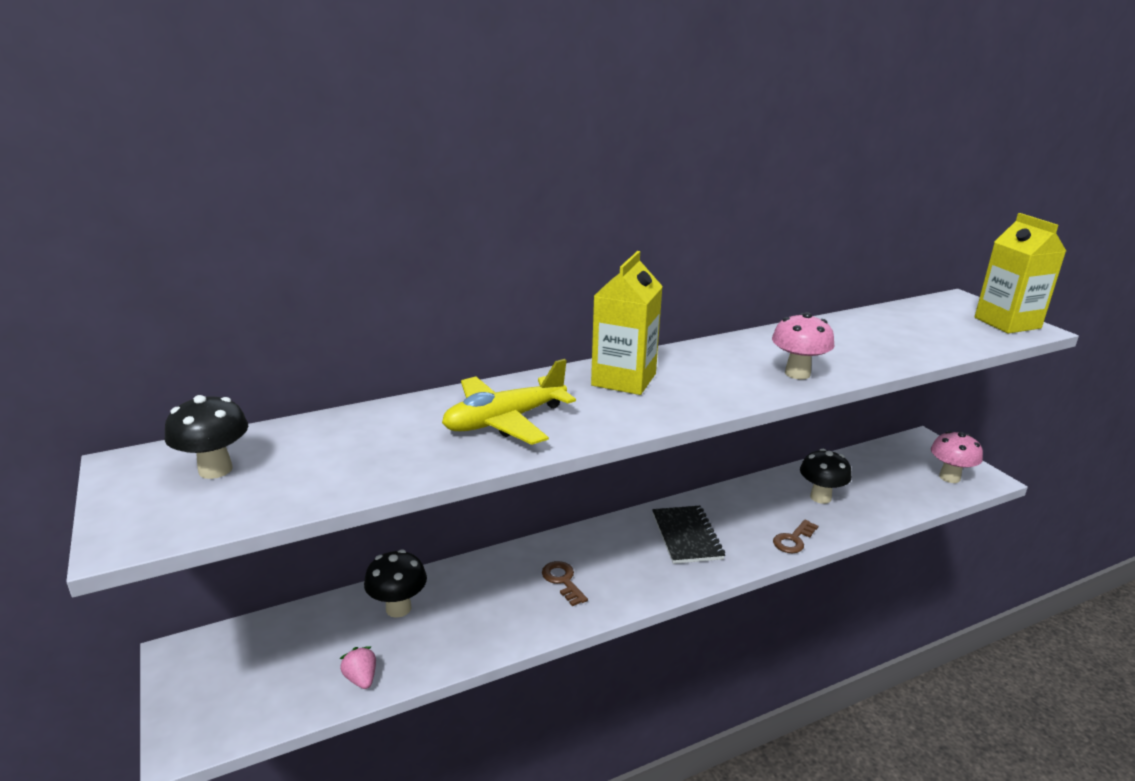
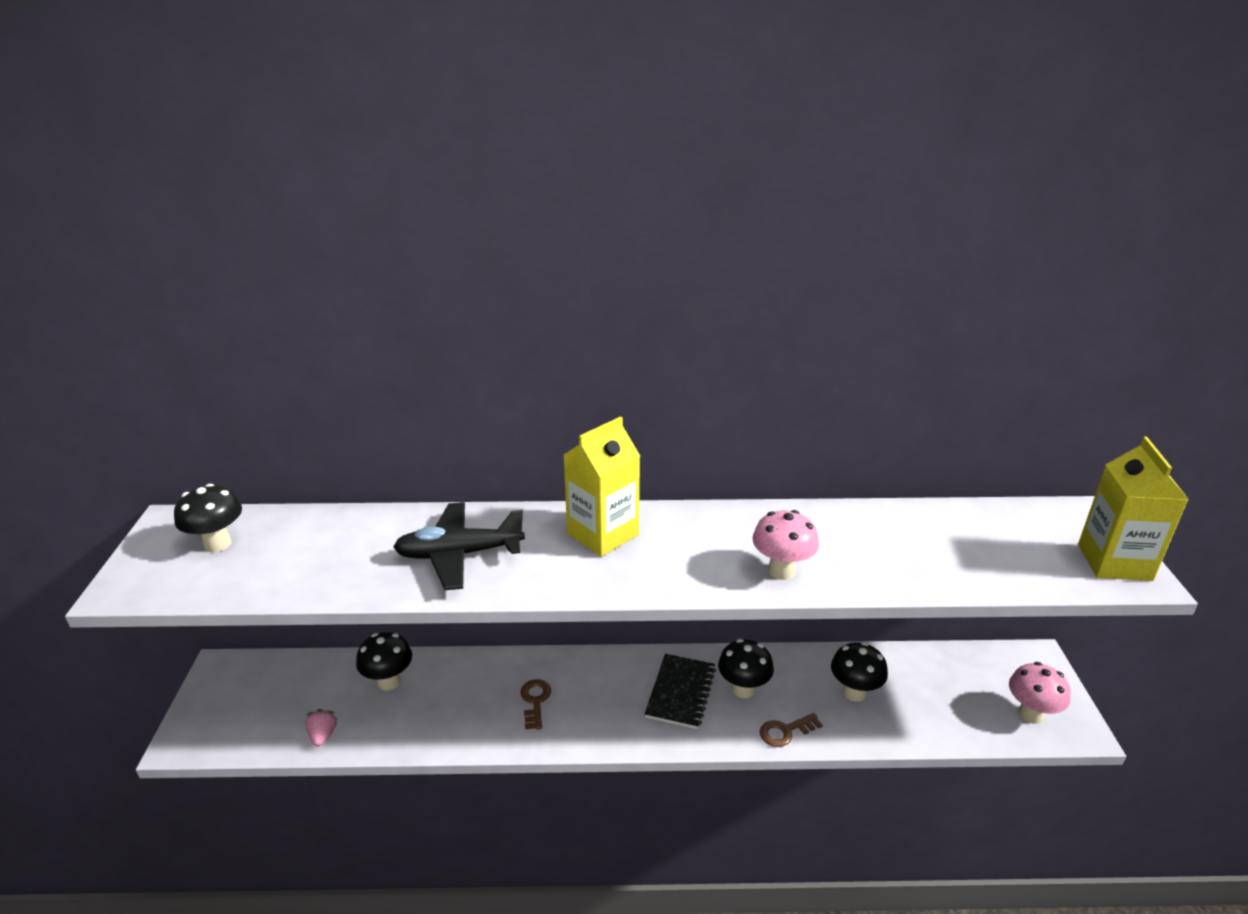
camera: 25 degrees right, 5 degrees up
(504, 421) = (459, 554): yellow plane -> black plane
(735, 519) = (743, 689): none -> black mushroom

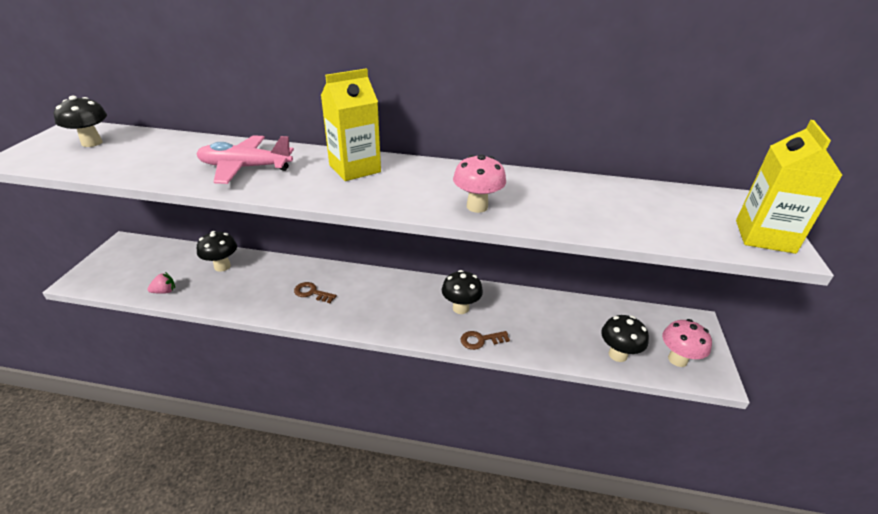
camera: 10 degrees right, 5 degrees up
(323, 735) = (164, 291): pink strawberry -> pink strawberry turned 60 degrees clockwise
(459, 554) = (245, 168): black plane -> pink plane
(535, 701) = (312, 293): brown key -> brown key turned 75 degrees counterclockwise
(680, 692) = (415, 303): black notebook -> none
(854, 692) = (542, 323): black mushroom -> black mushroom (618, 354)

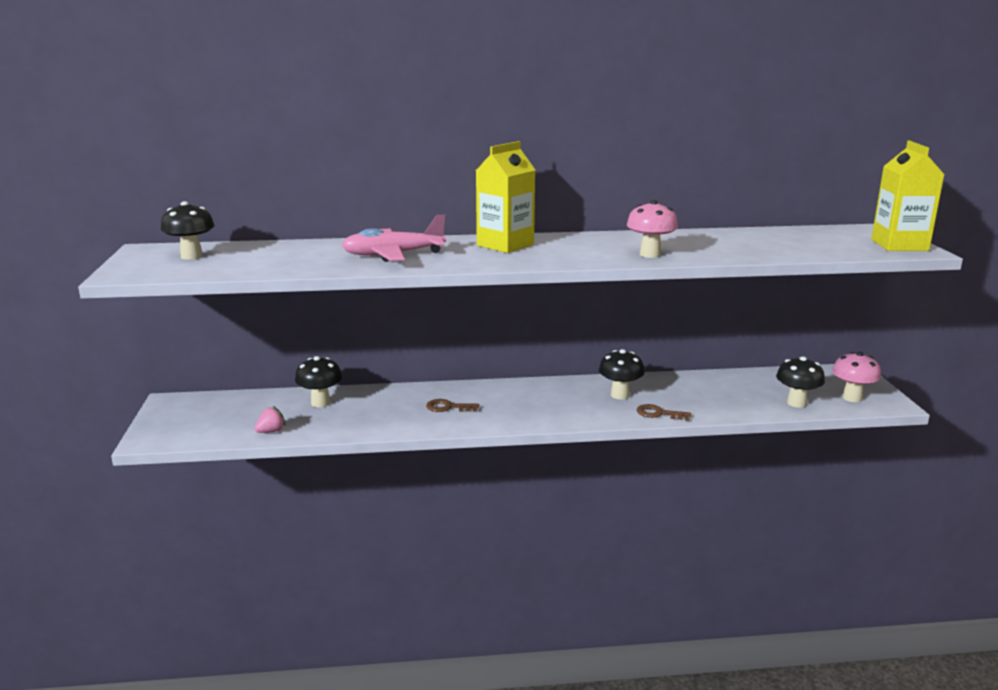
camera: 15 degrees left, 15 degrees down
(481, 340) = (659, 414): brown key -> brown key turned 45 degrees clockwise

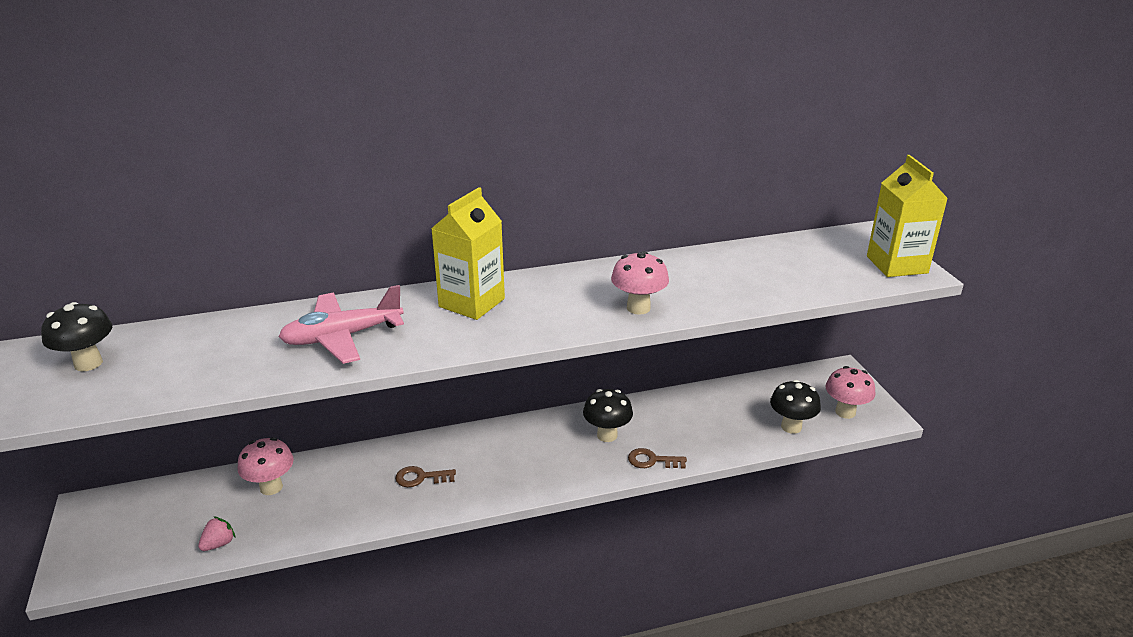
camera: 10 degrees left, 10 degrees up
(320, 403) = (271, 487): black mushroom -> pink mushroom

